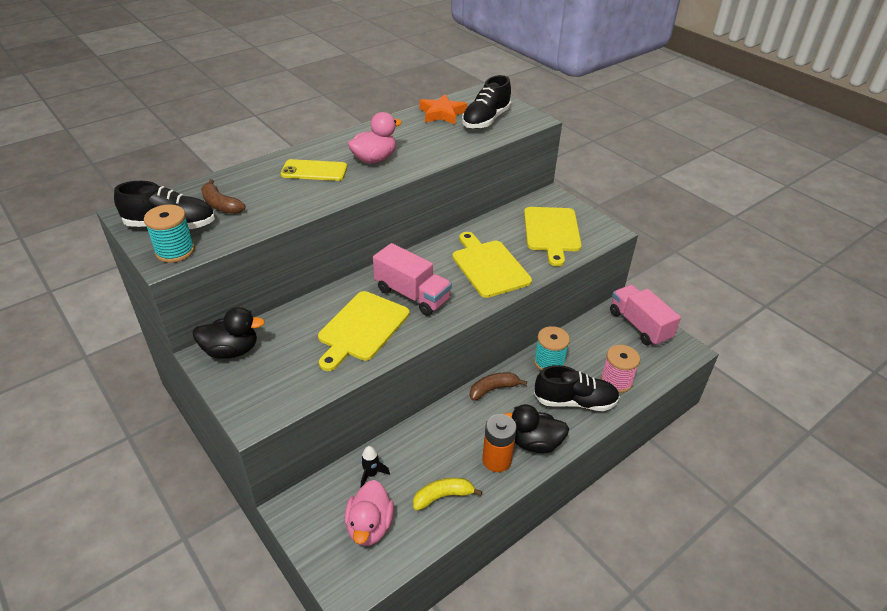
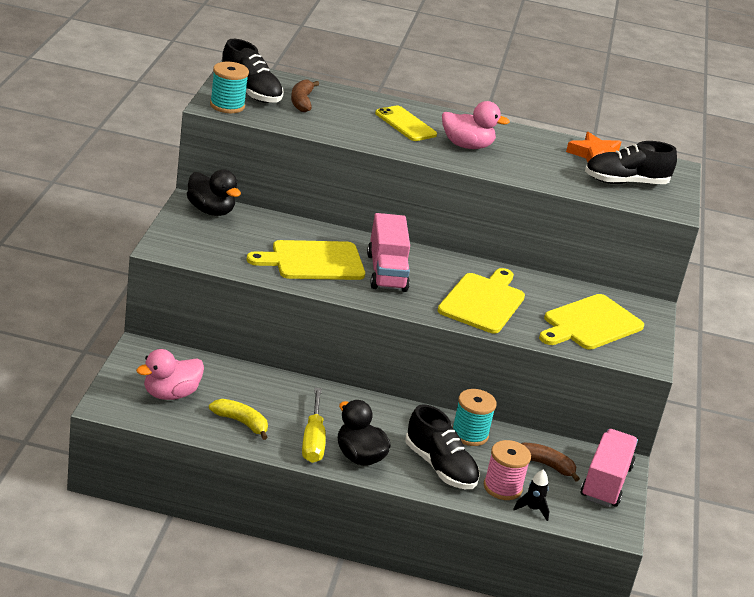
camera: 45 degrees right, 10 degrees down
(371, 474) = (217, 375): black rocket -> black rocket (532, 509)
(493, 389) = (390, 410): brown banana -> brown banana (545, 465)
(497, 460) = (313, 440): orange battery -> yellow screwdriver

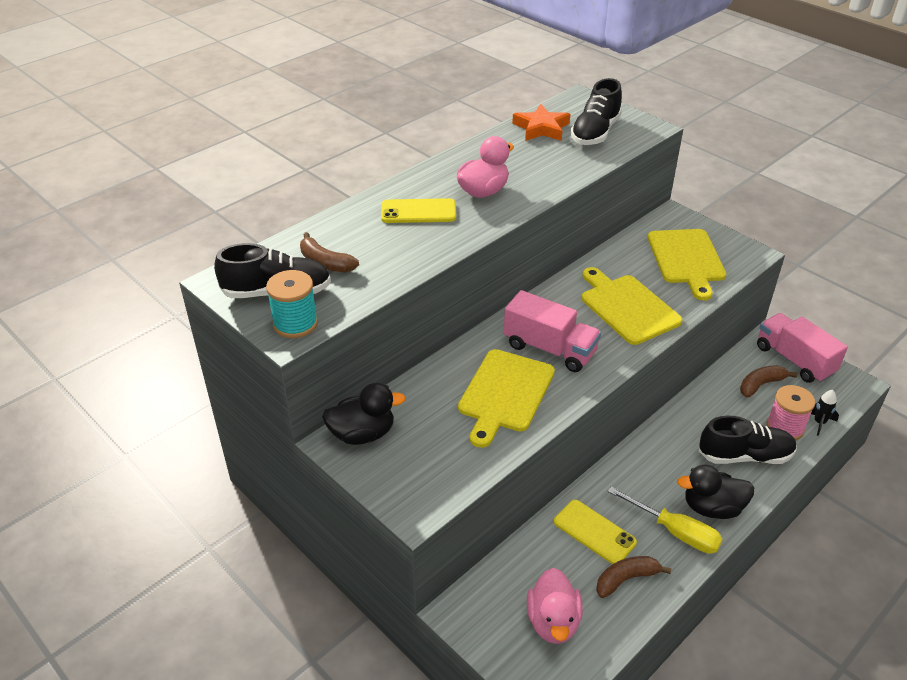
camera: 50 degrees left, 10 degrees up
(241, 422) = (626, 579): yellow banana -> brown banana
(273, 397) = (594, 532): none -> yellow phone
(469, 434) = (703, 412): turquoise spool -> none

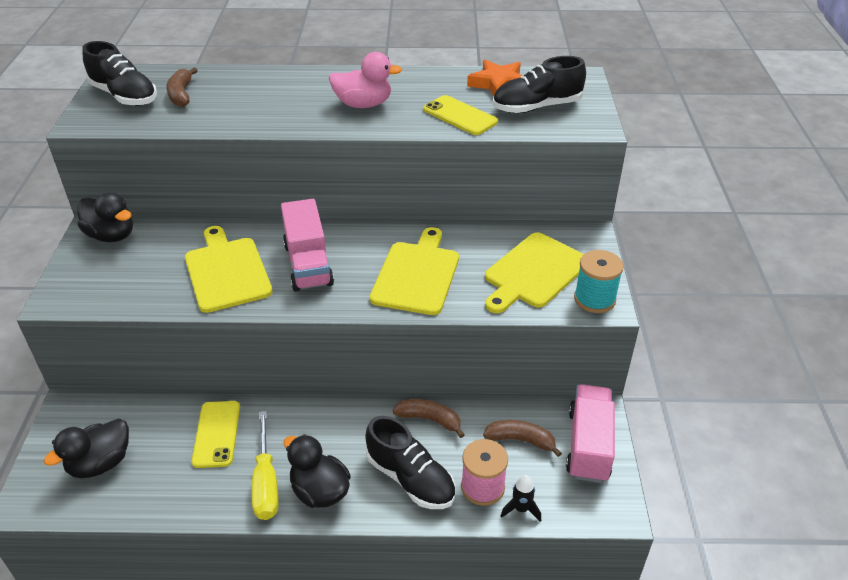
camera: 45 degrees right, 0 degrees up
(295, 324) = (97, 119): turquoise spool -> turquoise spool (594, 299)
(418, 212) = (295, 94): yellow phone -> yellow phone (460, 116)
(504, 394) = (227, 271): yellow cutting board -> yellow cutting board turned 90 degrees clockwise
(553, 621) = (100, 463): pink duck -> black duck
(626, 579) = (183, 481): brown banana -> brown banana (429, 419)

